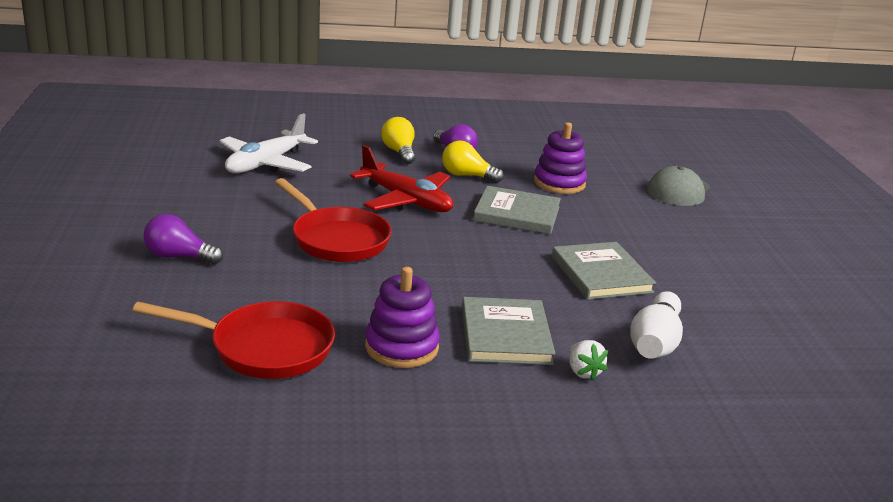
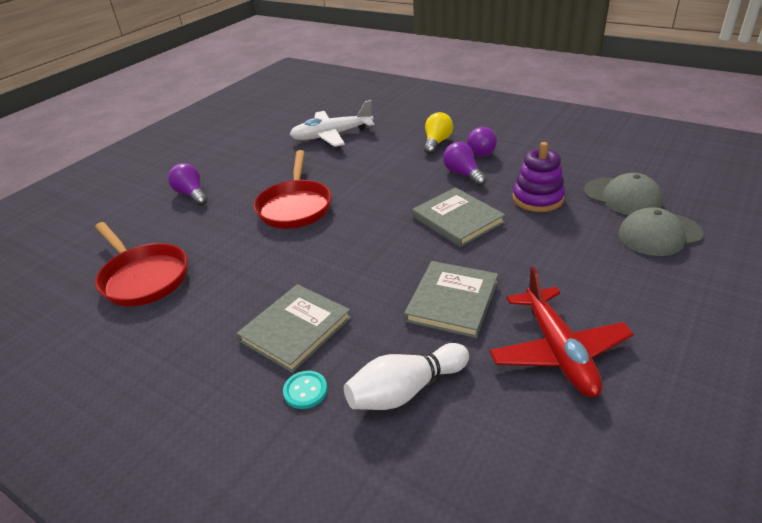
camera: 45 degrees right, 10 degrees up
(401, 347) = (215, 310): purple stacking toy -> none
(406, 200) = (385, 186): red plane -> red plane (558, 351)
(467, 176) = (463, 174): yellow light bulb -> purple light bulb
(583, 372) = (305, 391): white strawberry -> turquoise button
(620, 169) = (622, 197): none -> grey cap

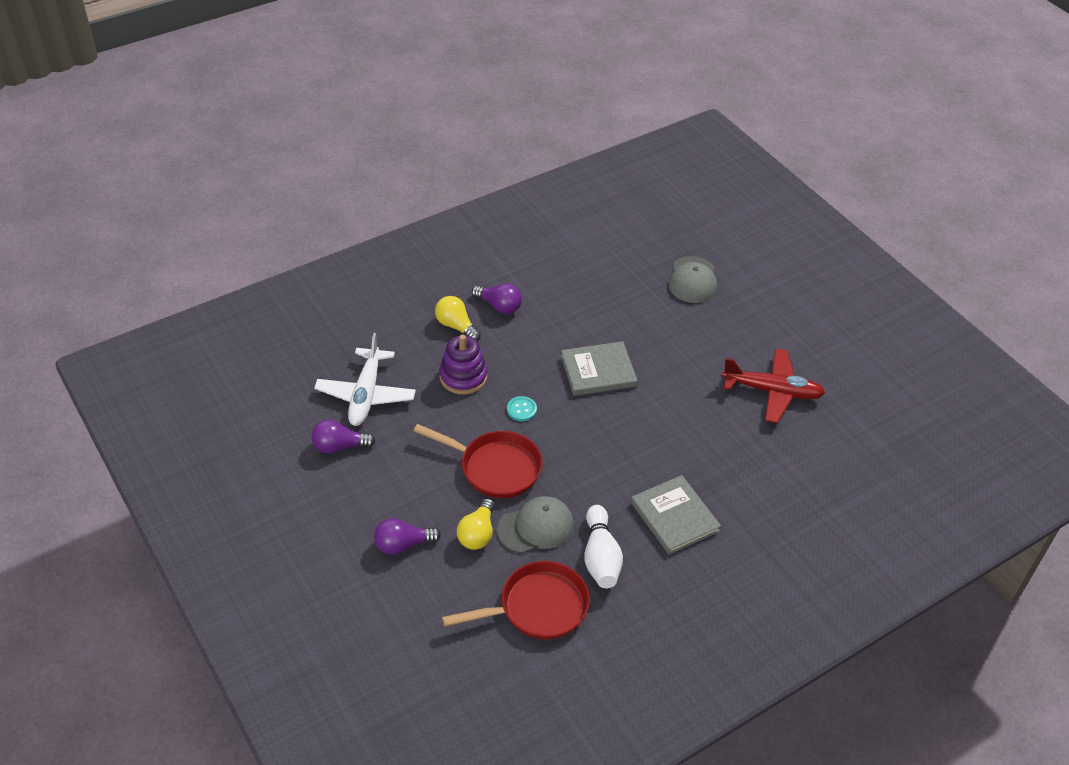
camera: 70 degrees left, 10 degrees up
(217, 222) = (477, 534): none -> yellow light bulb
(305, 391) = (740, 529): turquoise button -> turquoise button (521, 409)
(405, 390) = (766, 477): white bowling pin -> white bowling pin (600, 557)
(452, 301) = (696, 419): grey book -> none
(463, 174) = (530, 336): purple light bulb -> purple light bulb (339, 446)
(537, 198) = (603, 312): purple stacking toy -> purple stacking toy (463, 377)
(622, 197) = (635, 269): grey cap -> grey cap (536, 527)

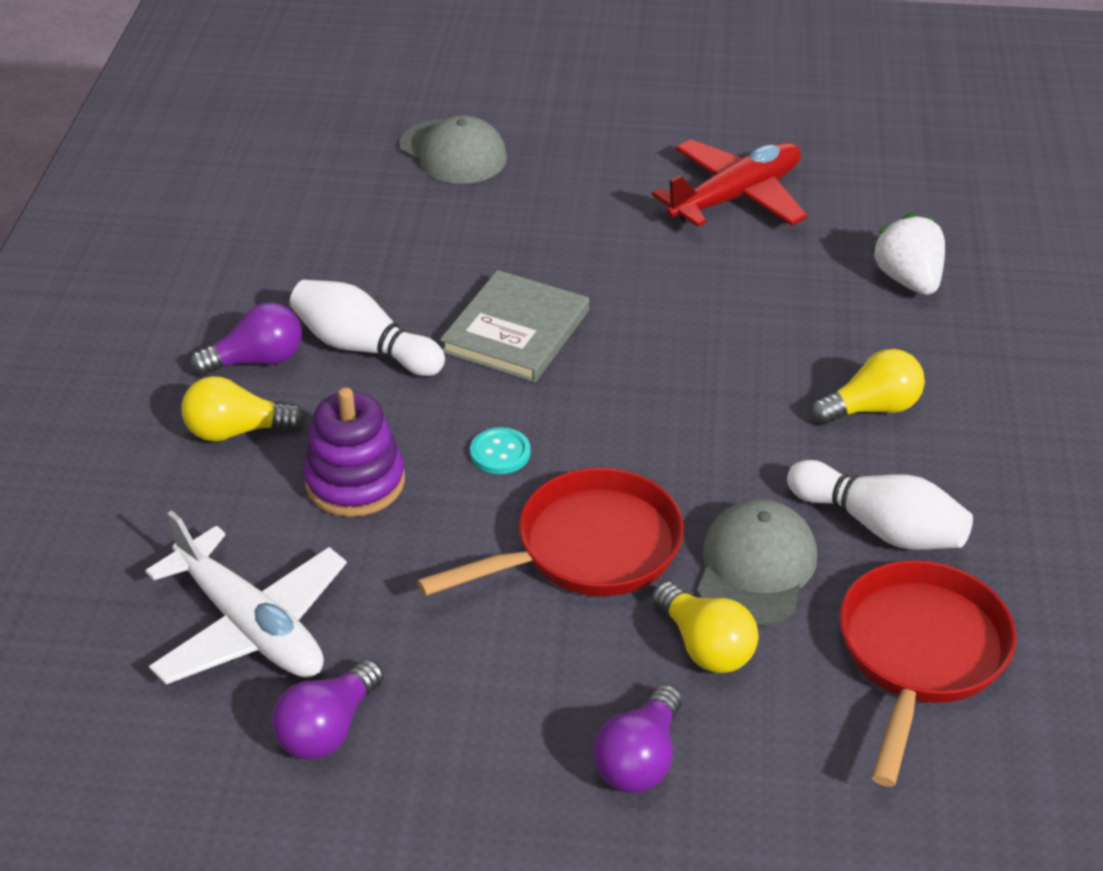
camera: 50 degrees left, 5 degrees down
(539, 332) = (364, 348): none -> white bowling pin
(674, 517) = (872, 408): grey book -> yellow light bulb
(781, 485) = (908, 280): none -> white strawberry

